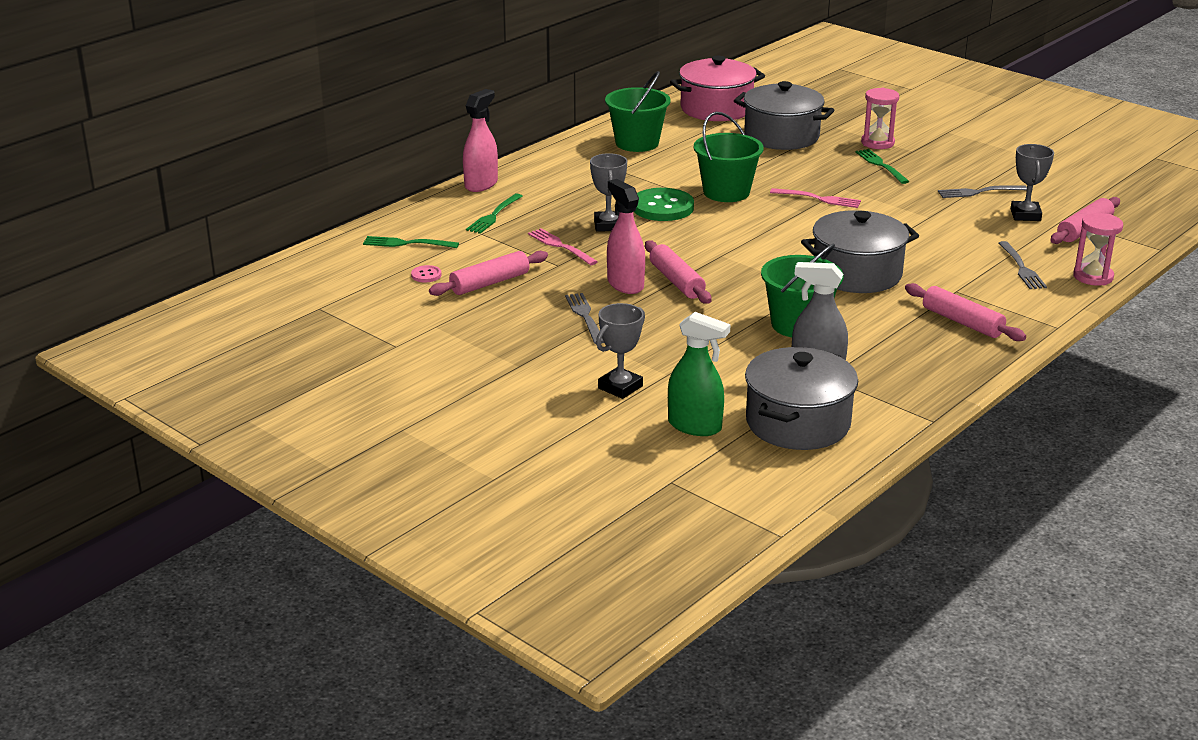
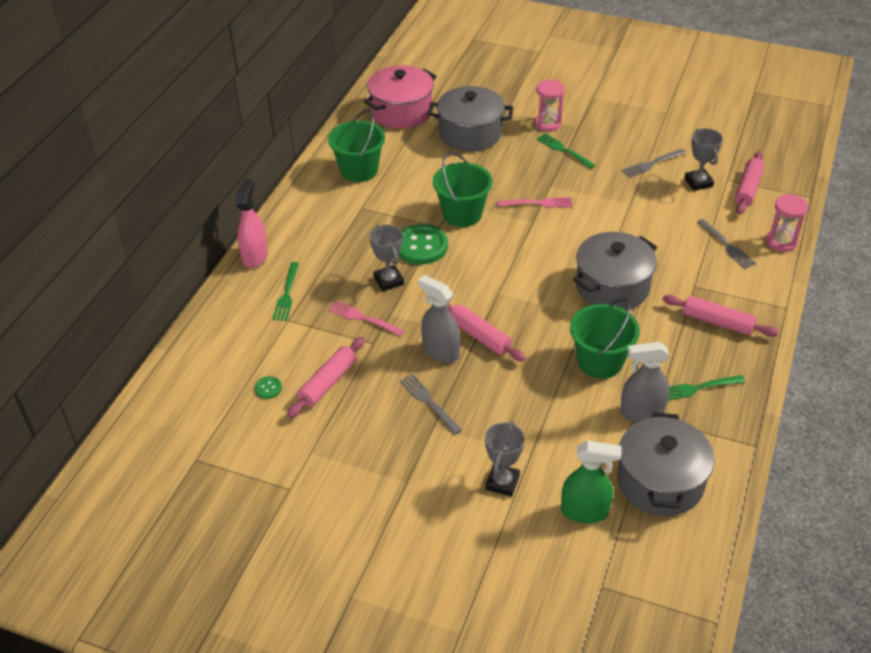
camera: 20 degrees left, 15 degrees up
(407, 243) = (230, 351): green fork -> green fork (697, 388)
(426, 275) = (268, 388): pink button -> green button
(625, 284) = (440, 351): pink spray bottle -> grey spray bottle

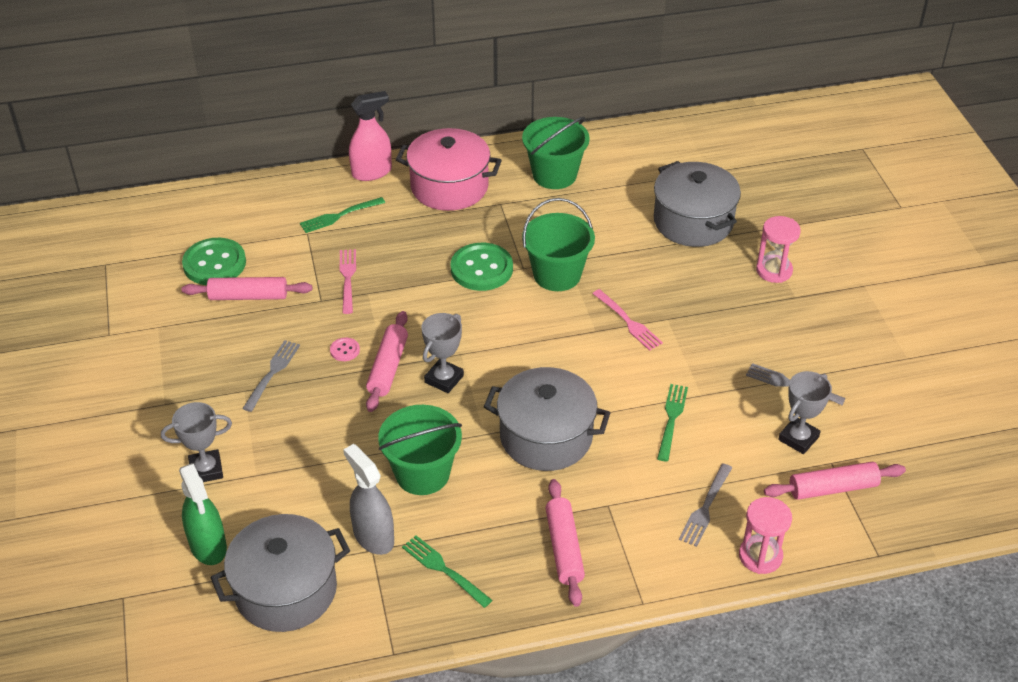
camera: 55 degrees right, 0 degrees up
(268, 388) = (214, 264): green button -> green button, size x2.24
(388, 281) = (413, 270): grey trophy -> grey trophy (444, 379)
(401, 111) = (676, 158): pink pot -> pink pot (449, 187)
(440, 351) = (345, 350): grey spray bottle -> pink button
(564, 150) = (740, 303): green fork -> green fork (671, 419)

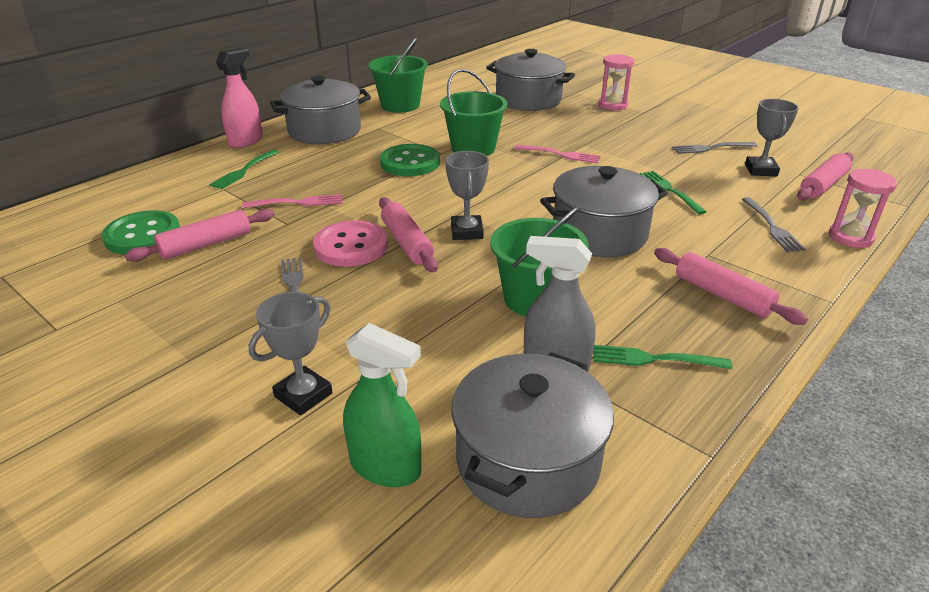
camera: 35 degrees left, 10 degrees down
(345, 350) = (351, 246): pink button -> pink button, size x2.24
(347, 278) = (297, 202): pink fork -> pink fork turned 120 degrees clockwise
(449, 187) = (324, 131): pink pot -> grey pot

